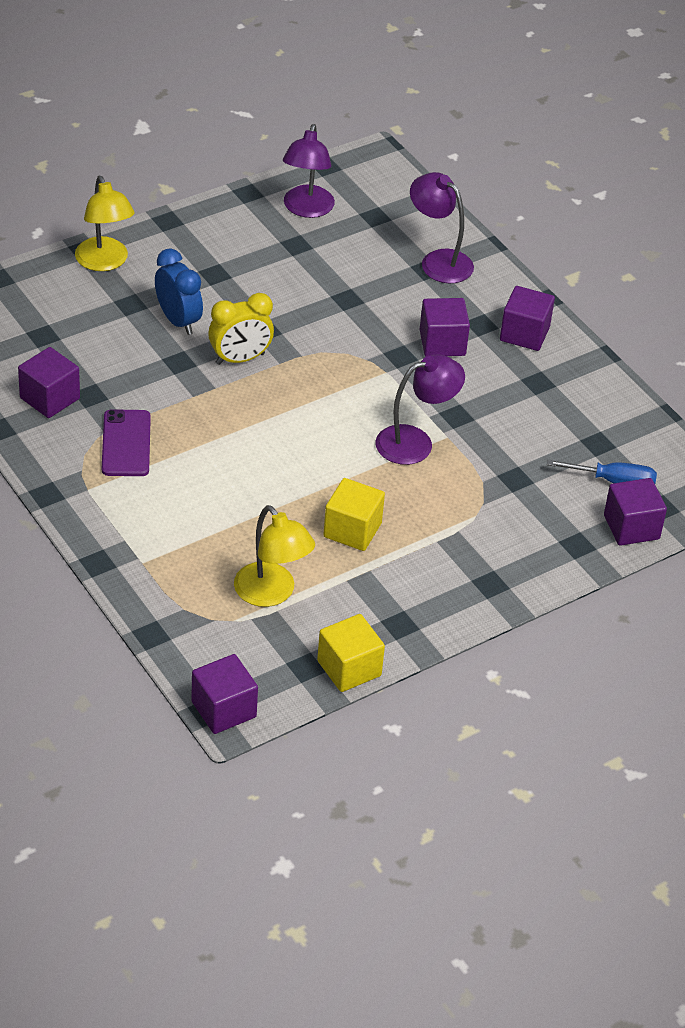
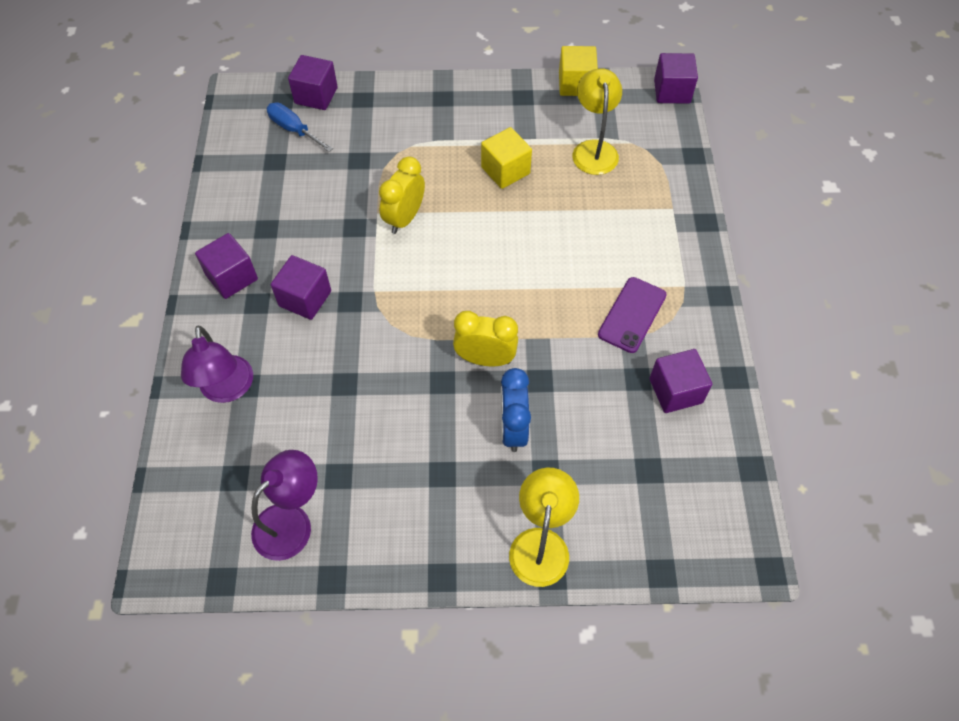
camera: 145 degrees left, 15 degrees up
(415, 442) = (404, 218): purple lamp -> yellow clock

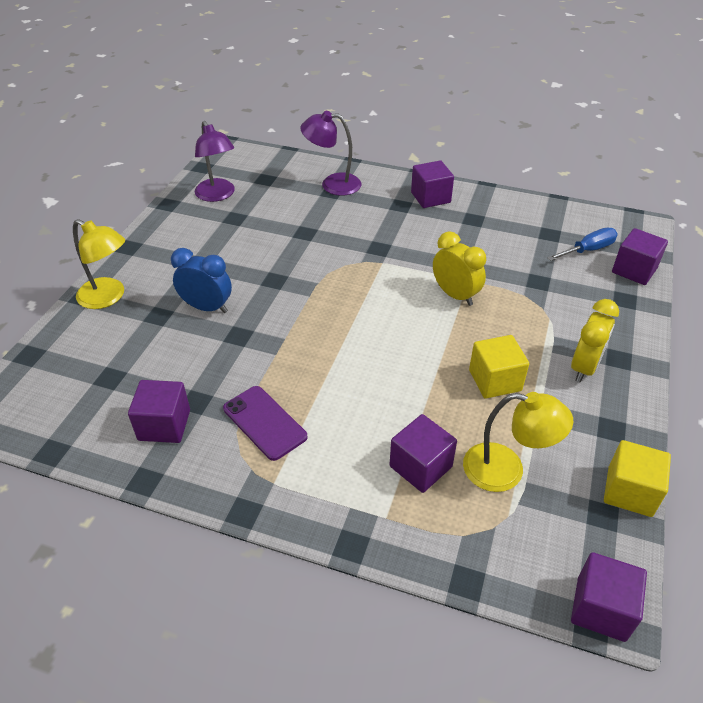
camera: 110 degrees right, 15 degrees down
(305, 298) = (393, 227): purple cube -> purple cube (420, 466)
(485, 359) = (280, 308): yellow clock -> yellow clock (584, 367)

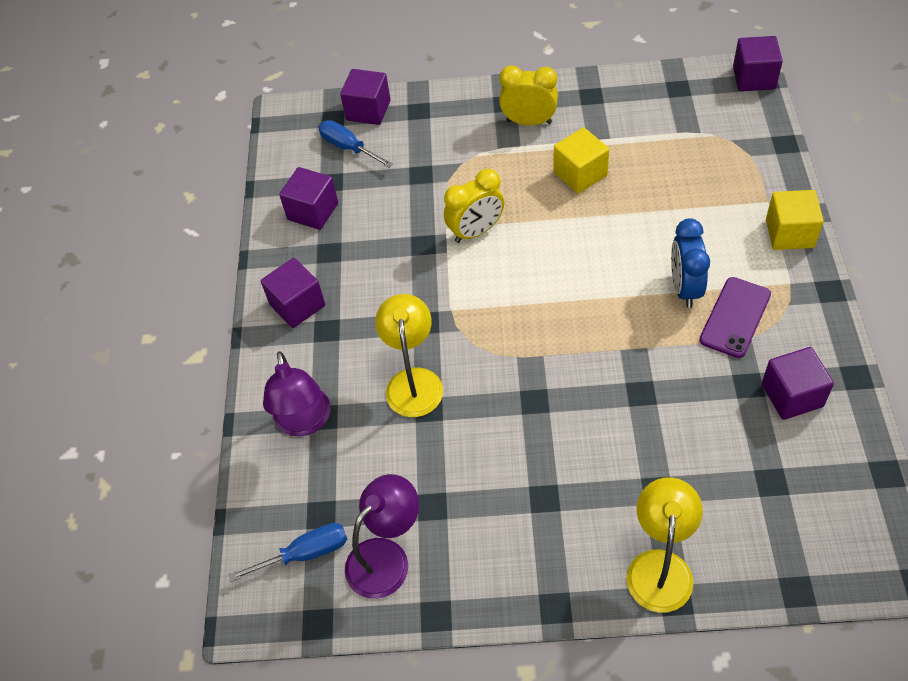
camera: 105 degrees left, 10 degrees up
(207, 307) = (616, 446): blue clock -> blue clock (684, 288)
(245, 170) = (305, 554): none -> blue screwdriver
(420, 466) = (706, 195): purple cube -> purple cube (313, 211)
(455, 295) = (476, 231): yellow clock -> yellow clock turned 150 degrees counterclockwise
(506, 470) = (674, 145): yellow lamp -> yellow lamp (413, 381)
(629, 491) = (647, 78): yellow cube -> yellow cube (789, 233)

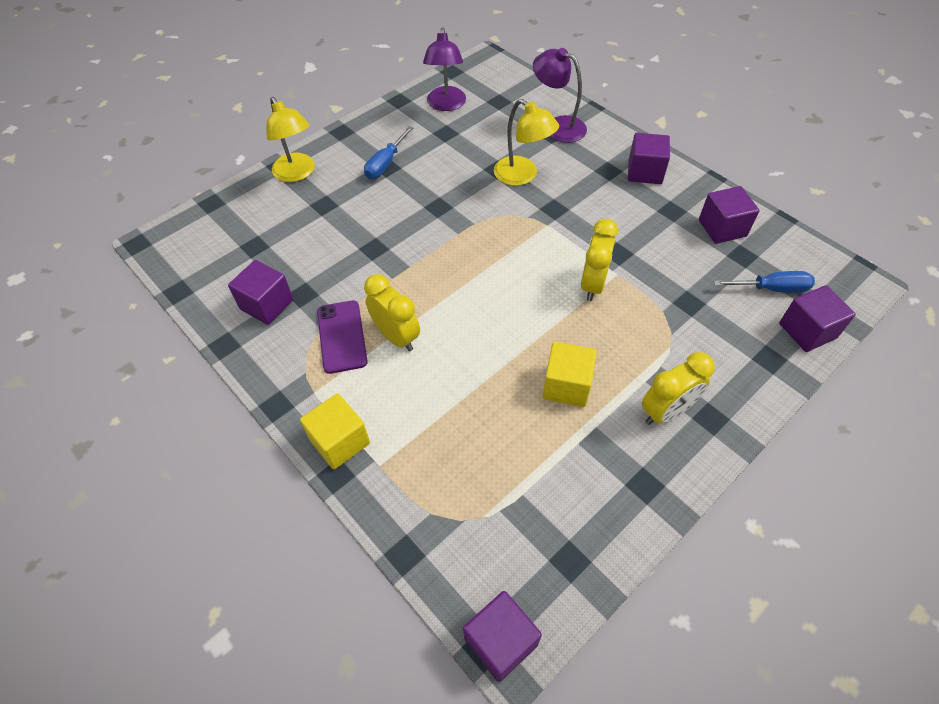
camera: 135 degrees right, 0 degrees up
(305, 554) = (487, 86): blue screwdriver -> blue screwdriver (386, 163)
(684, 288) = (396, 336): blue clock -> yellow clock

